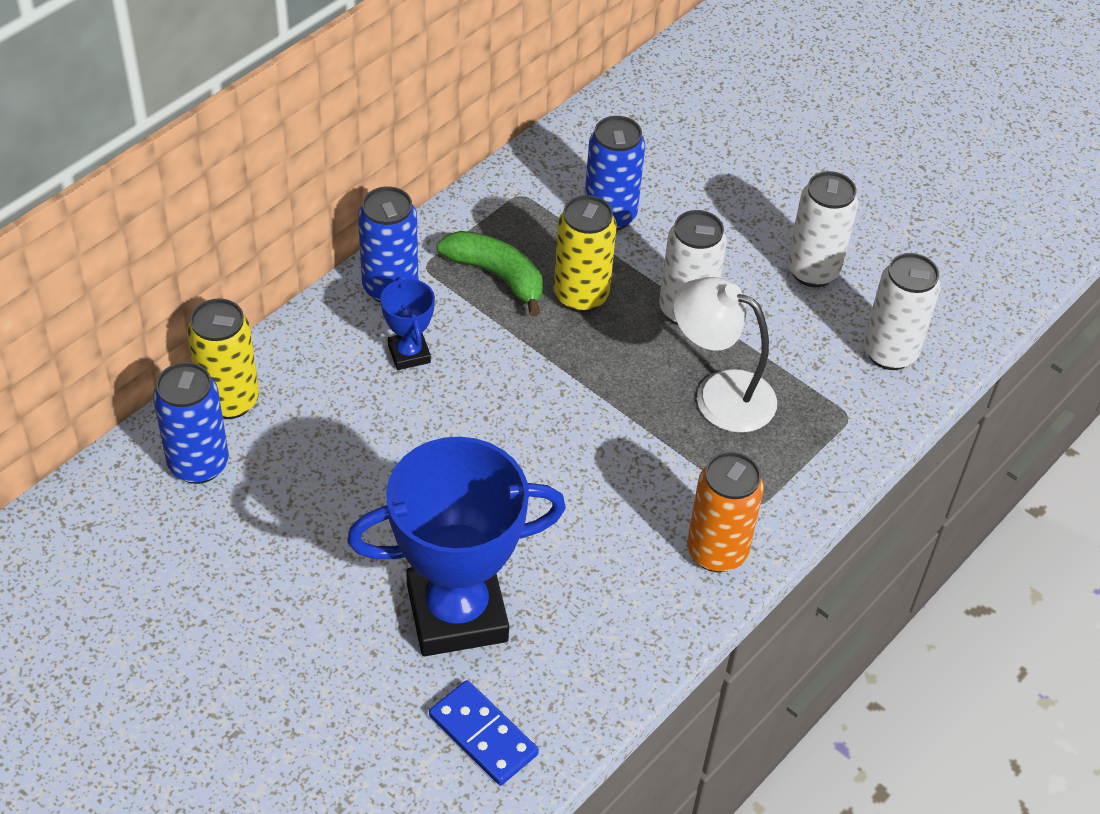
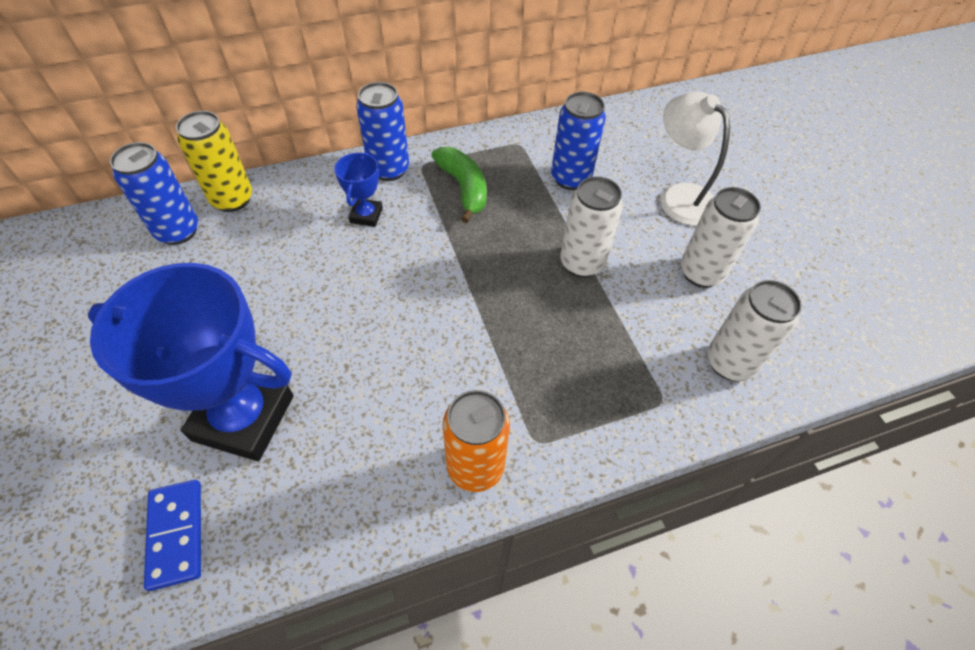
camera: 30 degrees right, 5 degrees up
(581, 296) = (511, 223): yellow can -> none
(719, 394) = (565, 336): white lamp -> white lamp (679, 196)

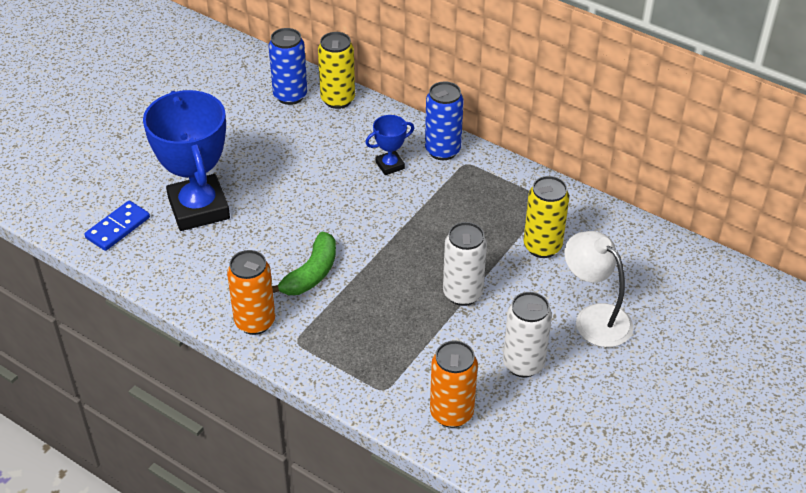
camera: 55 degrees right, 10 degrees down
(463, 188) = (467, 196): green banana -> green banana (311, 274)
(570, 178) = (542, 247): blue can -> yellow can
(679, 196) = (594, 318): white lamp -> white lamp turned 60 degrees counterclockwise
(729, 363) = (451, 413): white can -> orange can

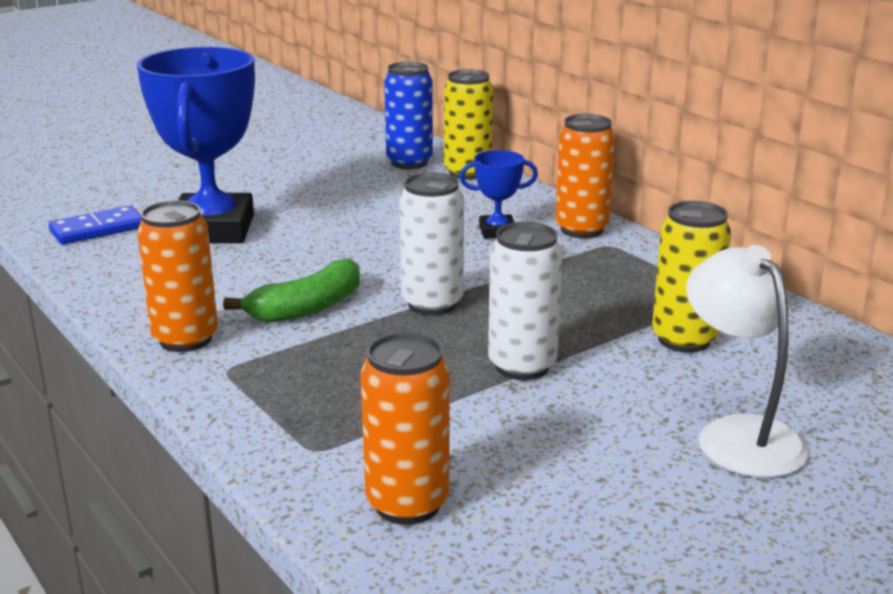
camera: 20 degrees right, 20 degrees down
(442, 150) = (581, 229): blue can -> orange can
(523, 364) = (576, 467): white can -> white can (432, 304)

